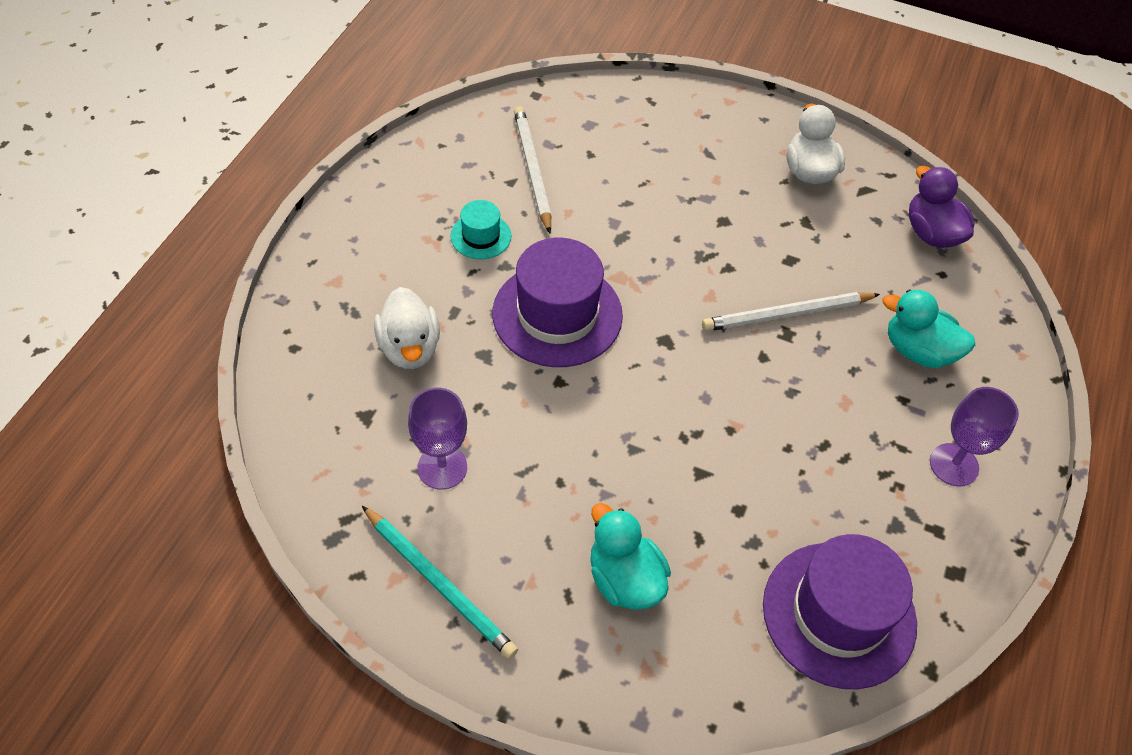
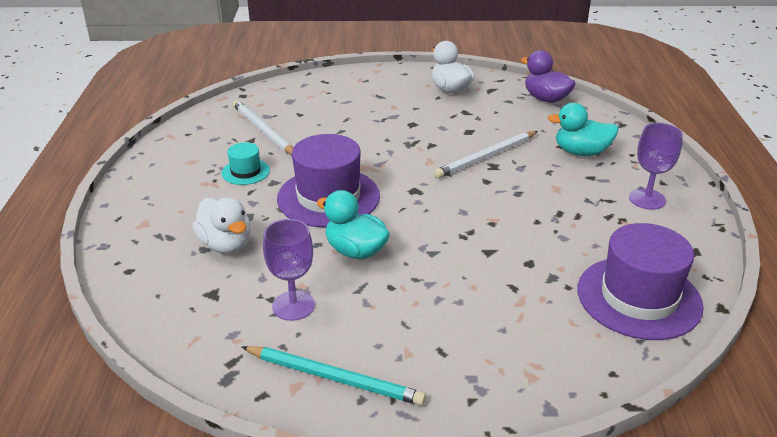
camera: 20 degrees left, 20 degrees down
(624, 579) = (477, 327): turquoise duck -> turquoise duck (355, 251)

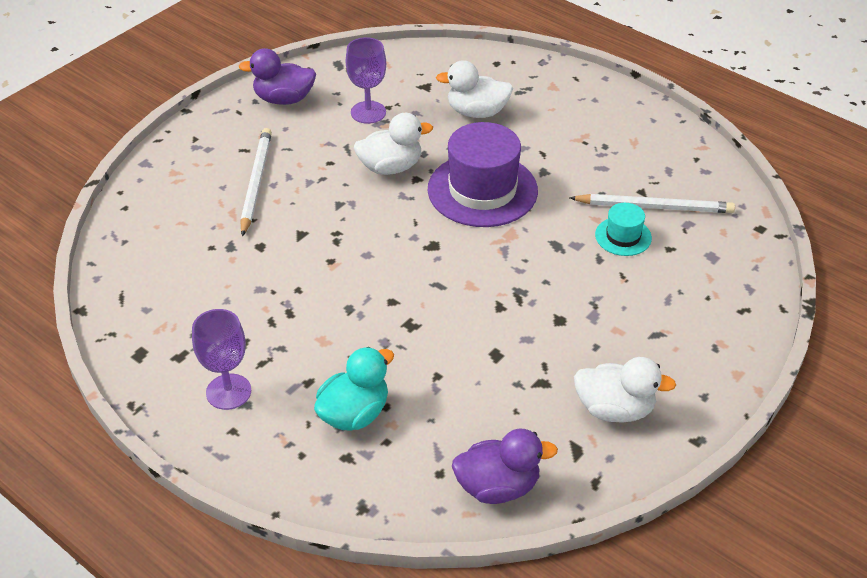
camera: 130 degrees right, 10 degrees up
(245, 172) = (580, 163): turquoise hat -> turquoise hat (623, 236)
(334, 378) = (284, 99): turquoise pencil -> purple duck
(355, 251) = (391, 167): turquoise duck -> white duck
(486, 157) = (431, 331): white pencil -> white pencil (256, 182)
(639, 297) = (151, 274): purple hat -> none

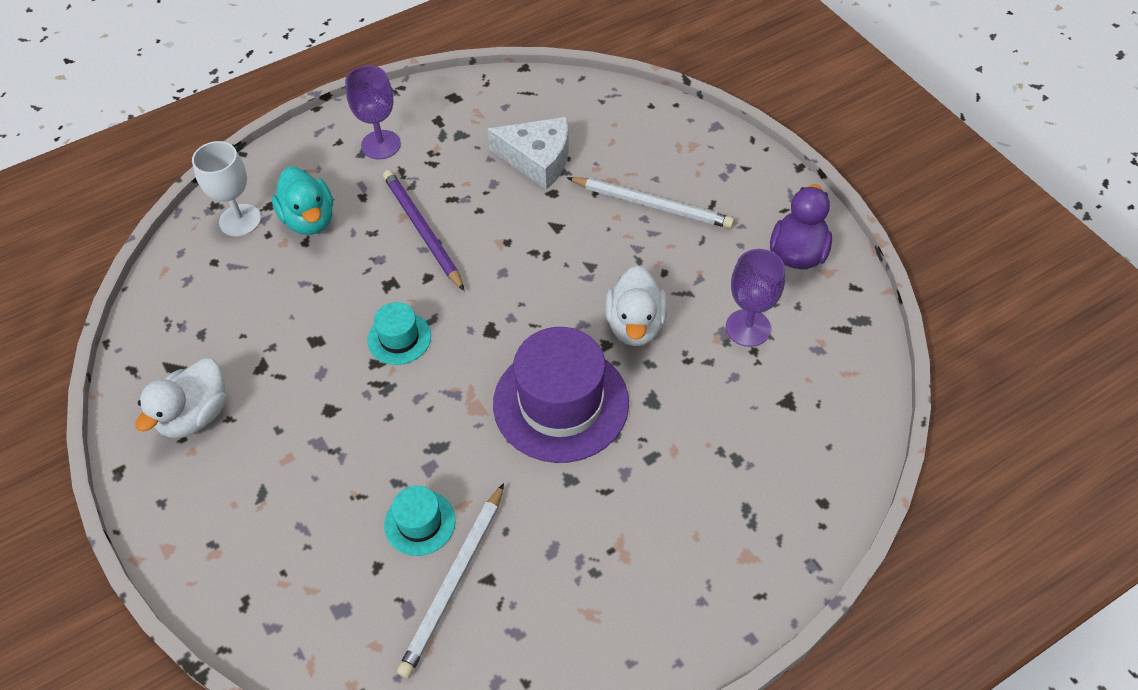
camera: 110 degrees right, 10 degrees up
(218, 266) = (538, 159): none -> white cheese
(338, 321) = (422, 230): none -> purple pencil
(376, 474) = (240, 220): none -> white goblet
(467, 299) = (399, 338): none -> turquoise hat
(477, 112) = (714, 443): white duck -> none
(498, 487) = (175, 297): purple duck -> none

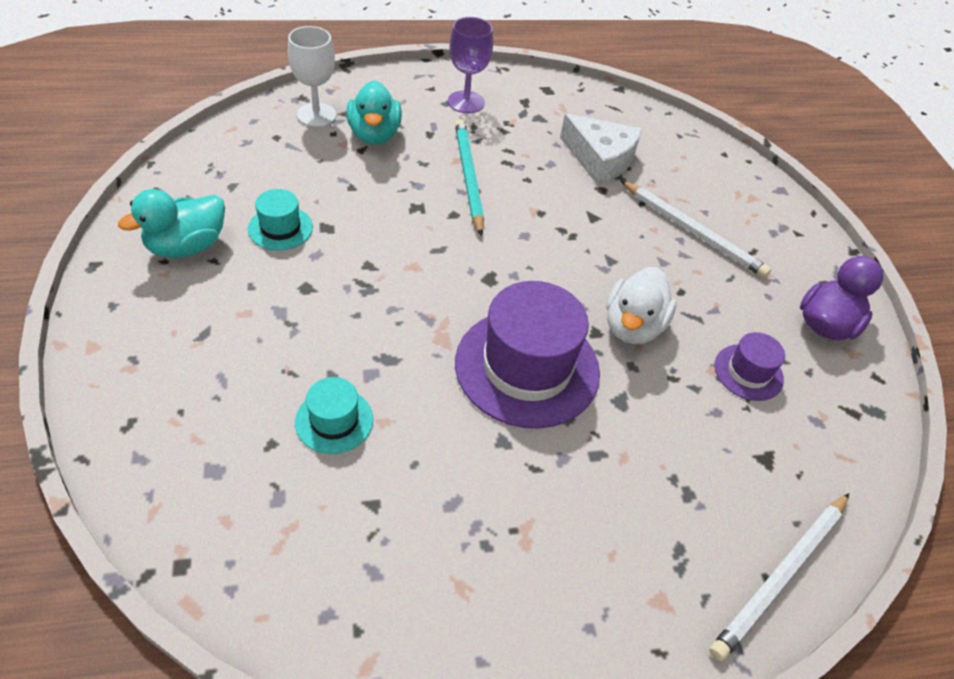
camera: 15 degrees right, 5 degrees down
(195, 415) = (187, 246): white duck -> turquoise duck
(399, 338) = (402, 253): turquoise hat -> turquoise hat (280, 228)
(422, 230) = (468, 177): purple pencil -> turquoise pencil
(454, 582) = (337, 492): white pencil -> white pencil (781, 575)
(748, 328) = (748, 372): purple goblet -> purple hat

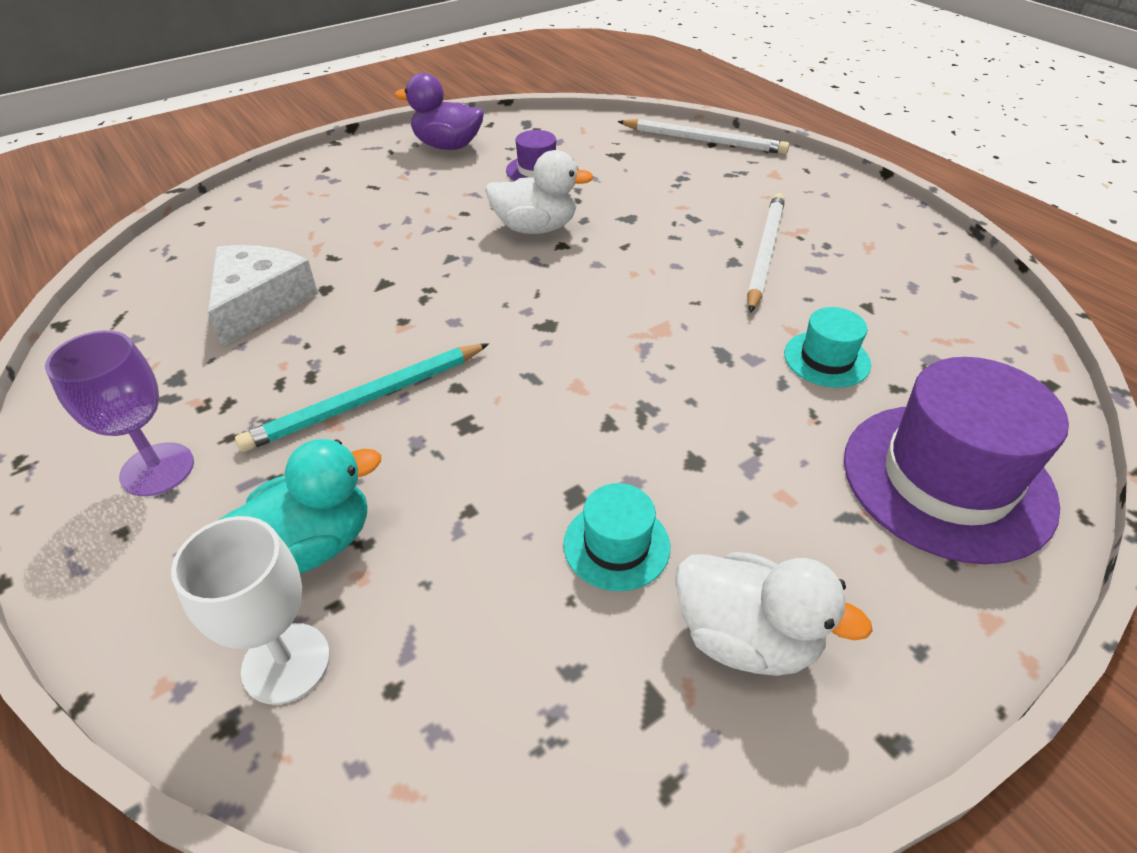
camera: 110 degrees left, 5 degrees down
(187, 246) = (745, 638): turquoise duck -> white duck
(527, 367) = (642, 270): purple hat -> purple hat (947, 480)
(693, 231) = (365, 220): white pencil -> white pencil (764, 253)

